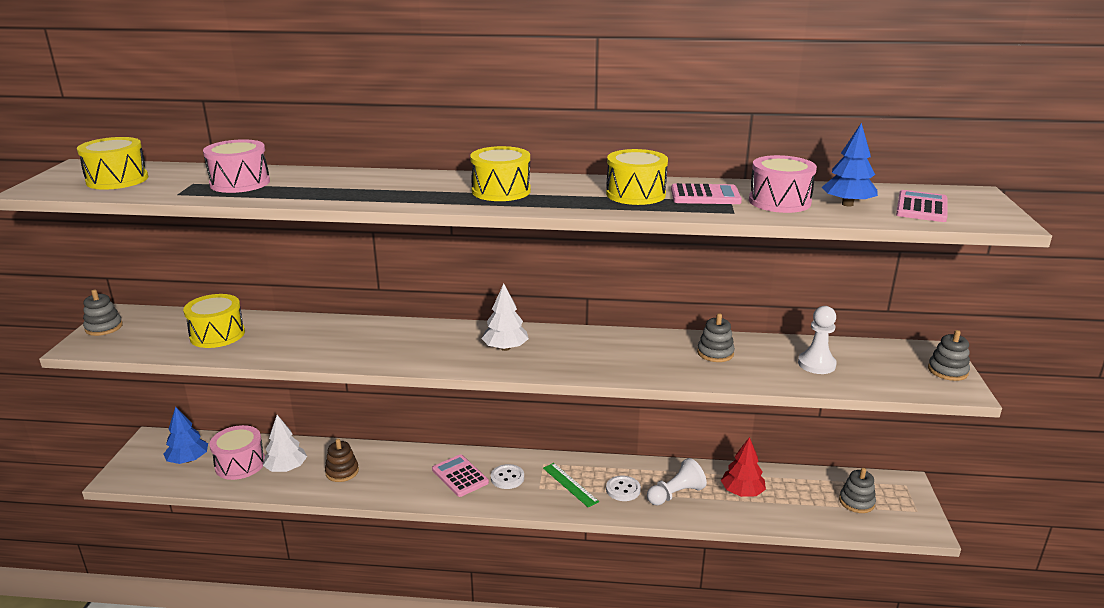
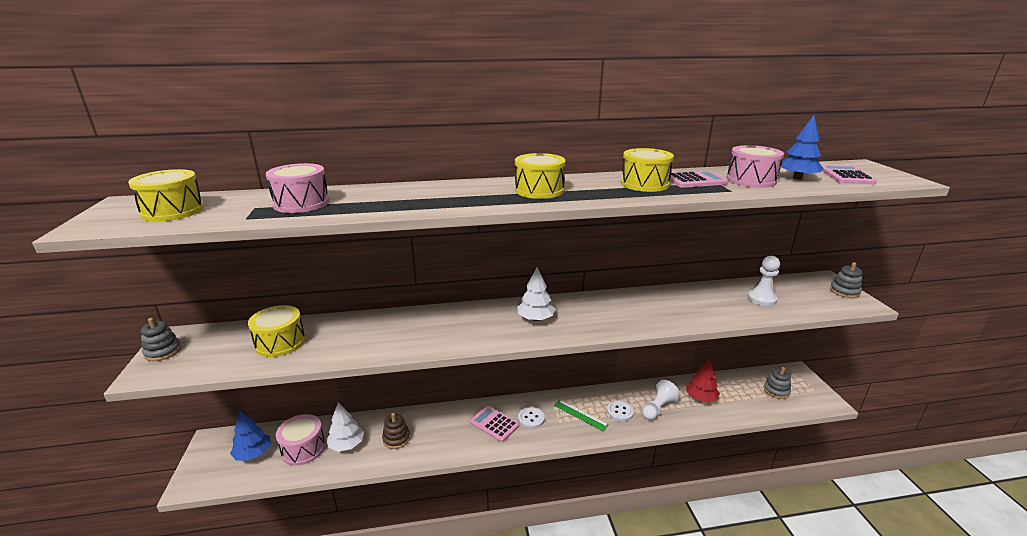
camera: 15 degrees left, 0 degrees up
(715, 353) = (689, 300): grey stacking toy -> none

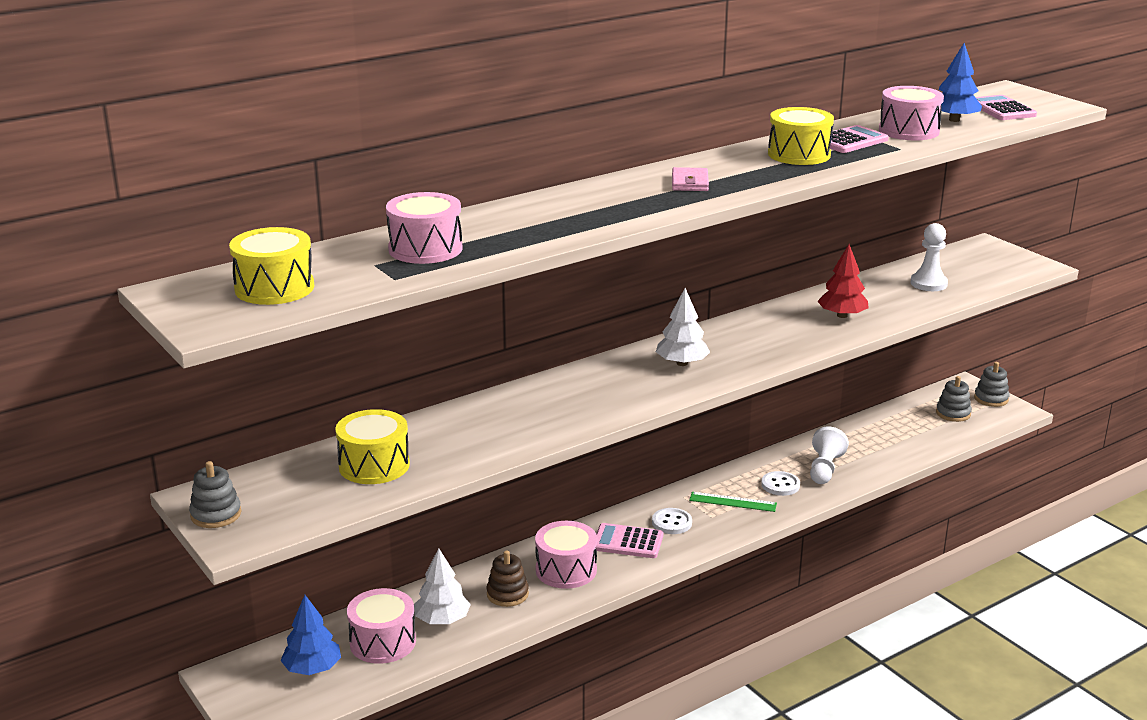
camera: 25 degrees left, 0 degrees up
(442, 432) = (566, 570): none -> pink drum
(539, 190) = (690, 183): yellow drum -> pink wallet
(701, 398) = (869, 444): red tree -> red tree (842, 315)
(844, 291) = (1013, 256): grey stacking toy -> grey stacking toy (991, 399)

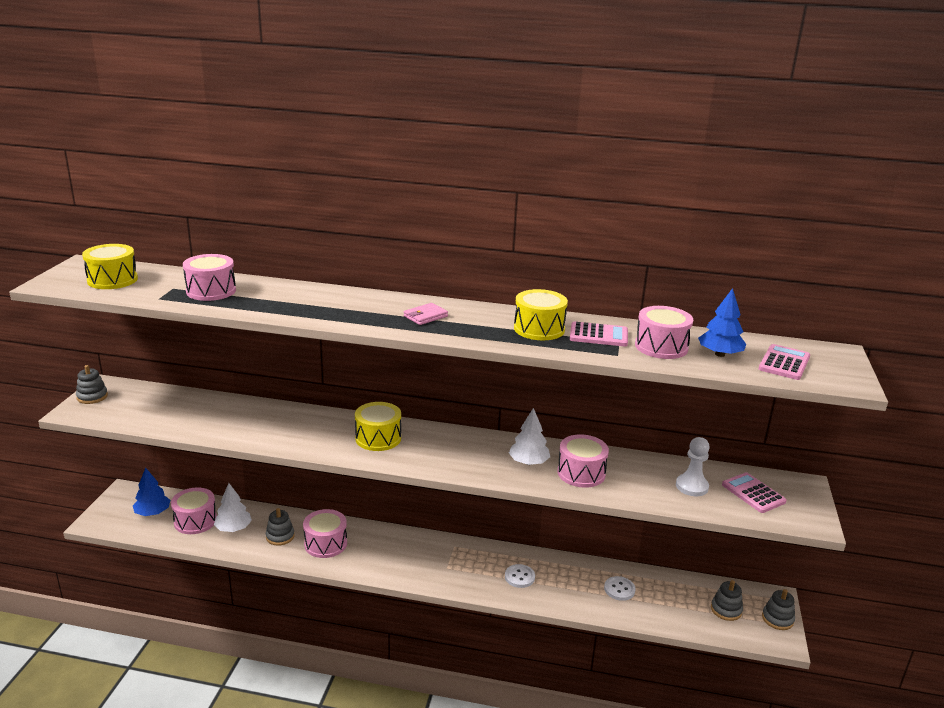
camera: 45 degrees right, 0 degrees up
(374, 465) = (184, 412): yellow drum -> yellow drum (378, 438)
(507, 594) = (280, 536): brown stacking toy -> grey stacking toy
(627, 542) = (380, 550): pink calculator -> pink calculator (753, 493)
(672, 523) = (420, 556): white button -> white button (619, 589)
(682, 363) = (423, 446): white tree -> white tree (528, 462)
(733, 502) = (474, 568): green ruler -> none
(825, 469) = (565, 586): white pawn -> none
(842, 315) = (581, 473): red tree -> pink drum

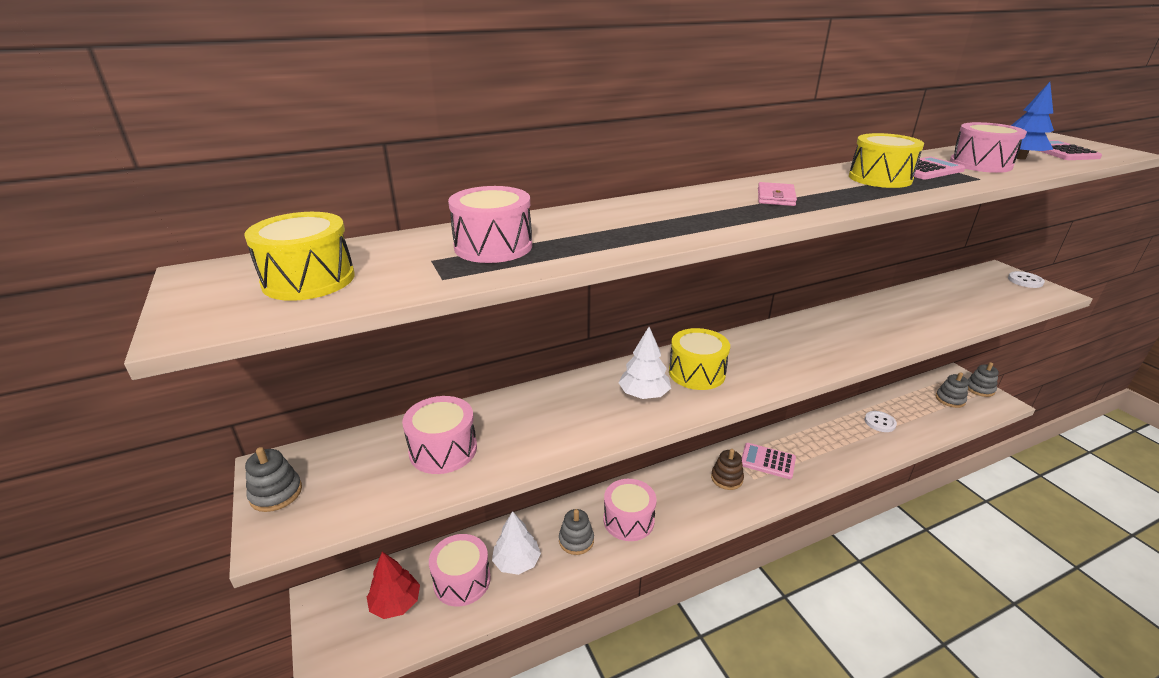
camera: 35 degrees left, 5 degrees up
(153, 513) = (396, 603): blue tree -> red tree
(427, 557) = (726, 478): none -> brown stacking toy
(519, 577) = (811, 453): white button -> white button (1025, 281)
(528, 462) = (841, 334): white tree -> white tree (644, 394)
(581, 473) = (887, 325): pink drum -> pink drum (443, 450)
(691, 486) = (959, 301): white pawn -> none
(753, 493) = (993, 289): pink calculator -> pink calculator (767, 461)

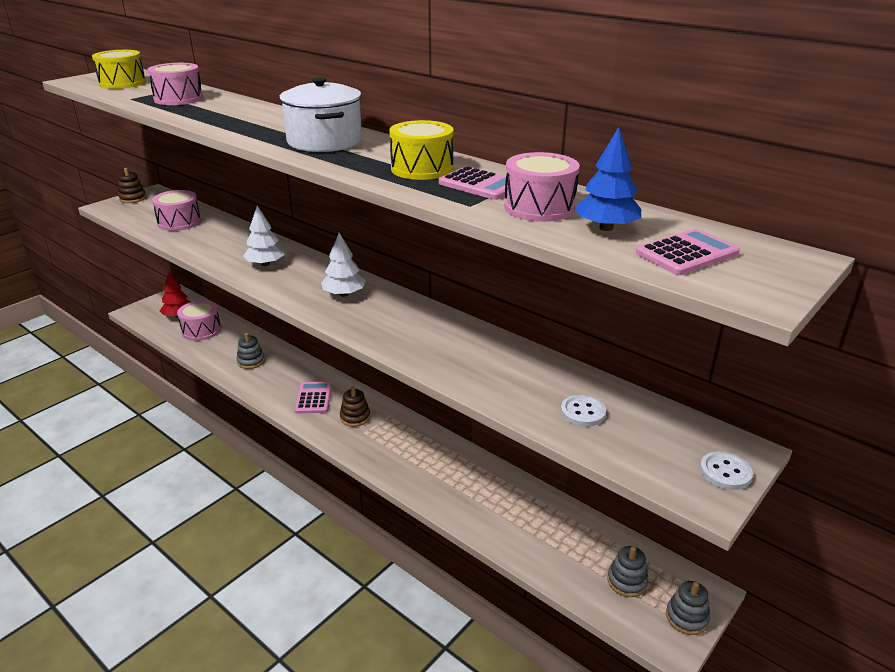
camera: 65 degrees right, 0 degrees up
(276, 493) = (133, 198): grey stacking toy -> brown stacking toy
(516, 562) = (222, 344): white tree -> white tree (344, 294)
(628, 520) = (280, 378): pink drum -> none
(696, 373) = (306, 278): yellow drum -> none
(767, 461) = (393, 437): pink calculator -> pink calculator (313, 398)
(776, 197) = (324, 141): pink wallet -> white pot
(880, 422) = (518, 513): white button -> white button (583, 412)

